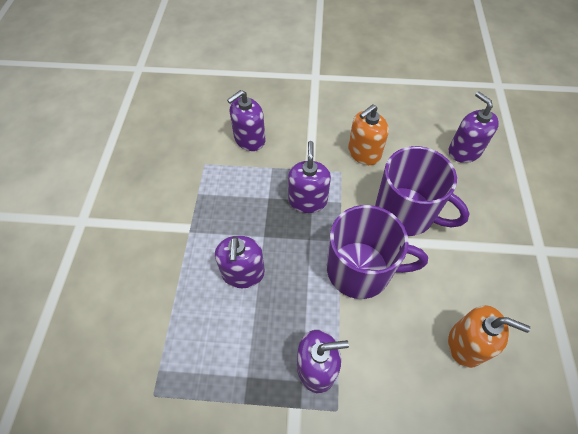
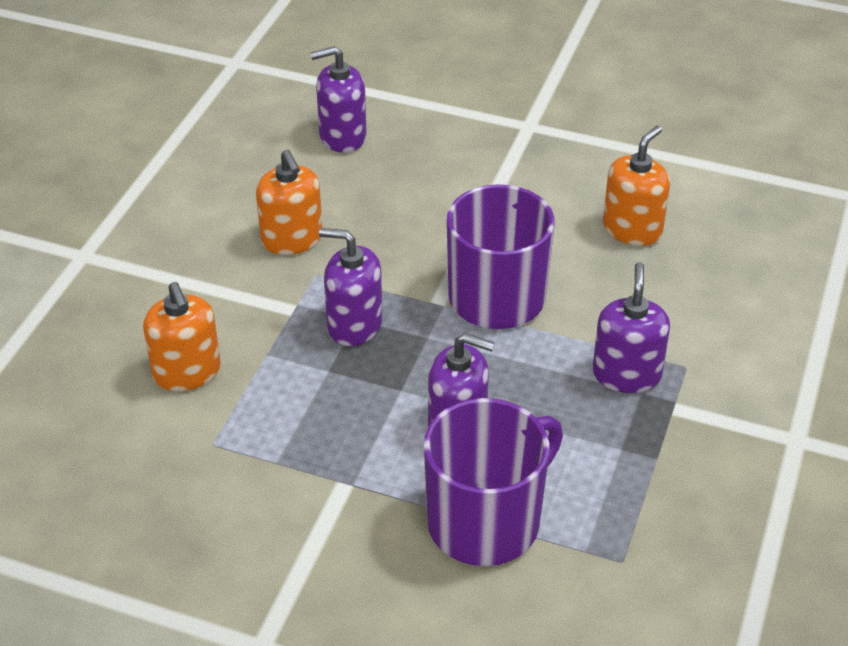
camera: 75 degrees left, 15 degrees down
(249, 139) = (187, 372): purple soap dispenser -> orange soap dispenser
(406, 212) = (422, 225): purple mug -> purple mug (486, 521)

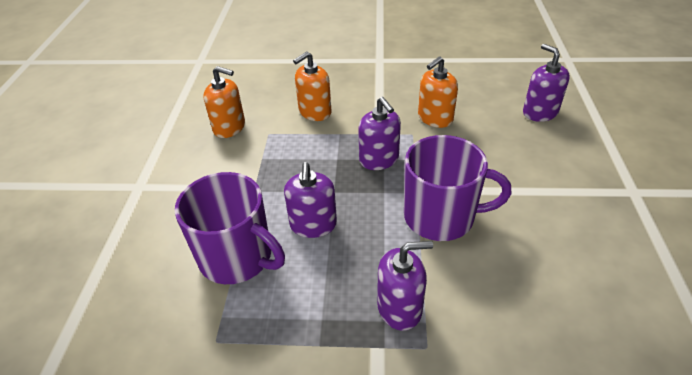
camera: 75 degrees right, 0 degrees up
(354, 325) = (379, 159): purple soap dispenser -> purple soap dispenser turned 150 degrees clockwise
(632, 229) = (566, 279): orange soap dispenser -> orange soap dispenser (229, 127)

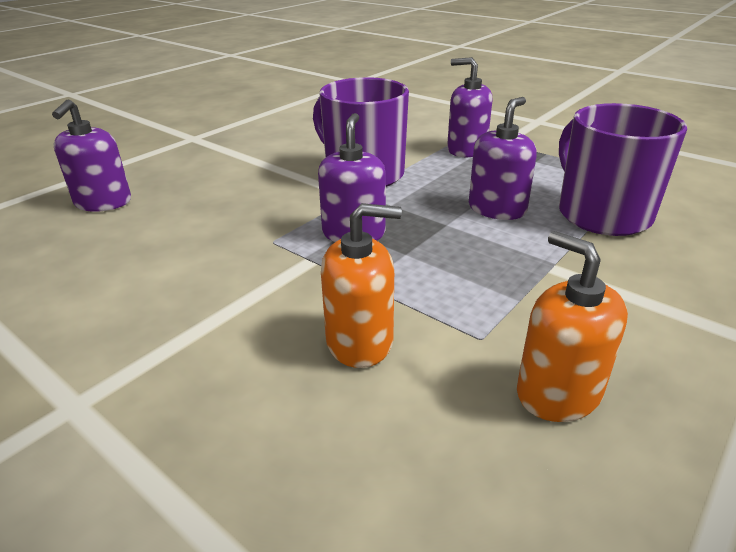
camera: 145 degrees left, 10 degrees down
(435, 118) = (211, 246): orange soap dispenser -> none

